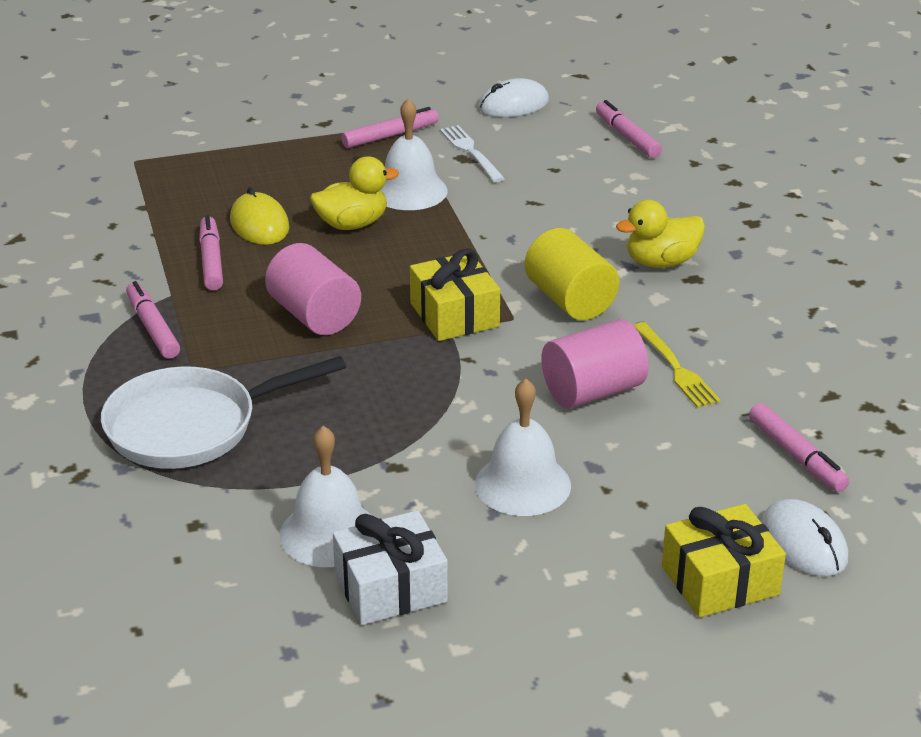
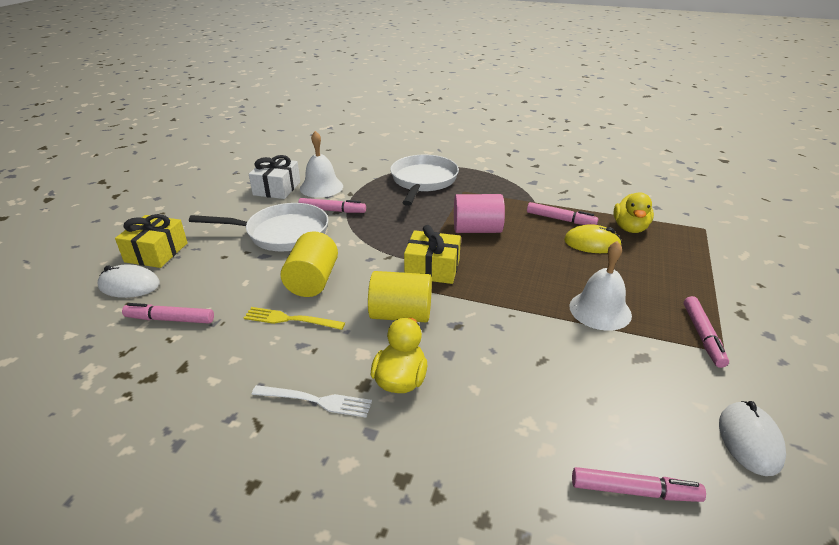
camera: 125 degrees right, 0 degrees up
(153, 328) = (508, 191): pink marker -> pink marker (332, 210)
(352, 224) = (568, 272): yellow duck -> yellow duck (630, 228)
(470, 151) = (652, 366): white fork -> white fork (317, 401)
(522, 484) = (282, 233): white bell -> white pan
(593, 391) = (312, 281): pink cylinder -> yellow cylinder

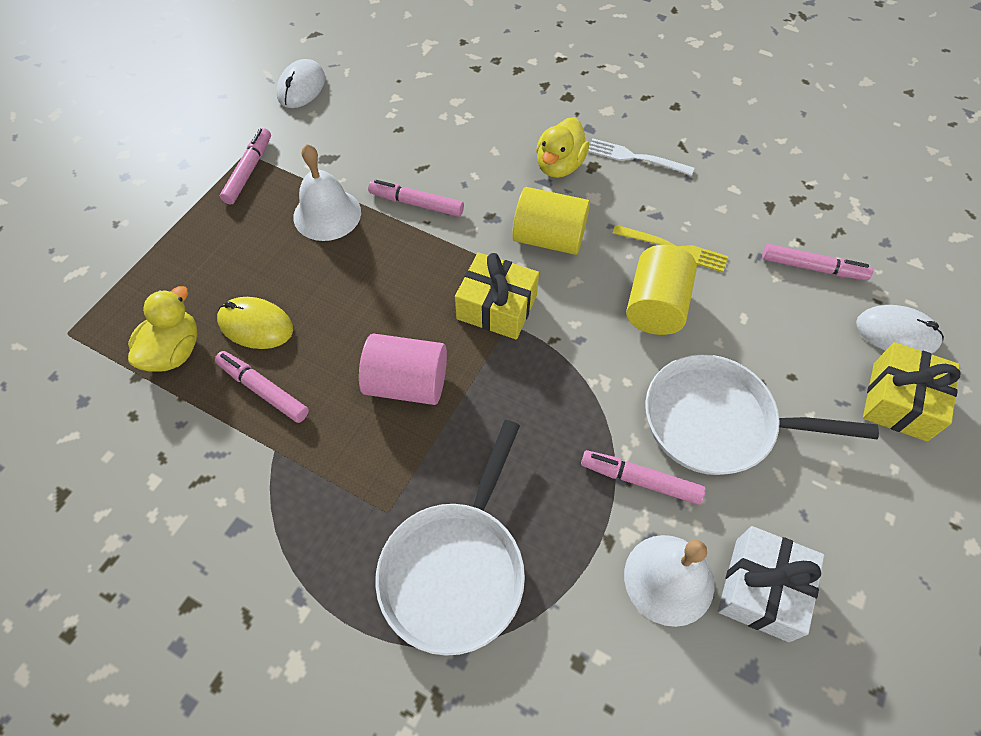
camera: 170 degrees left, 25 degrees up
(634, 491) = (410, 71): pink marker -> pink marker (416, 204)

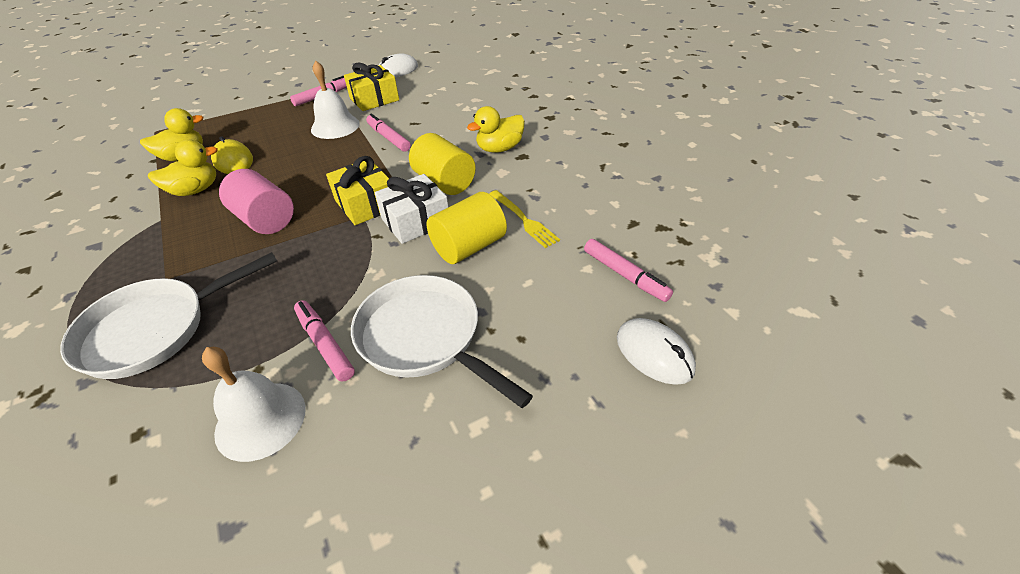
camera: 35 degrees right, 15 degrees down
(263, 390) = (195, 190): pink marker -> yellow duck
(634, 157) = (558, 161): white fork -> none
(762, 589) = (313, 473): white gift -> white gift (416, 221)
(899, 401) = (599, 405): yellow gift -> yellow gift (374, 99)

